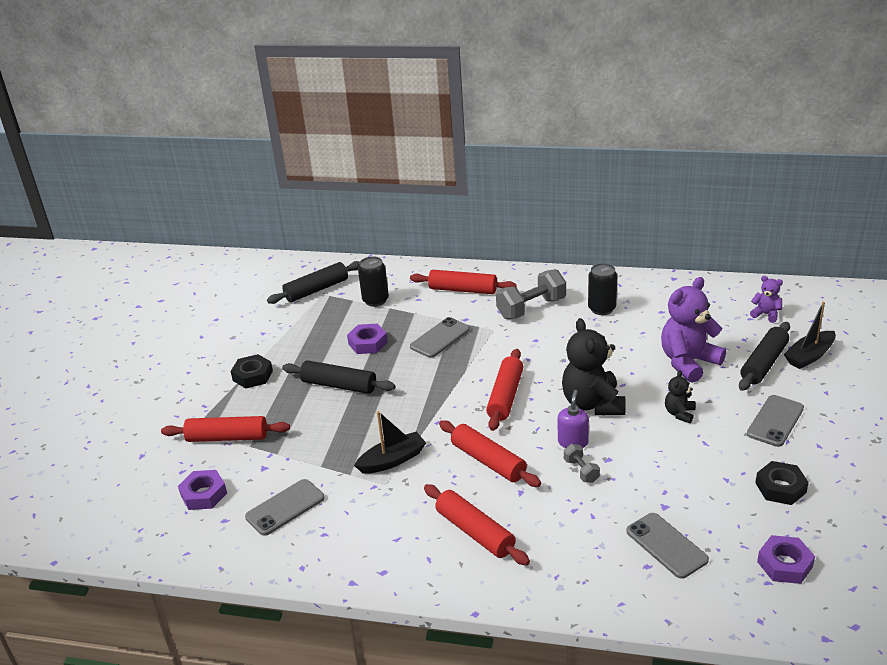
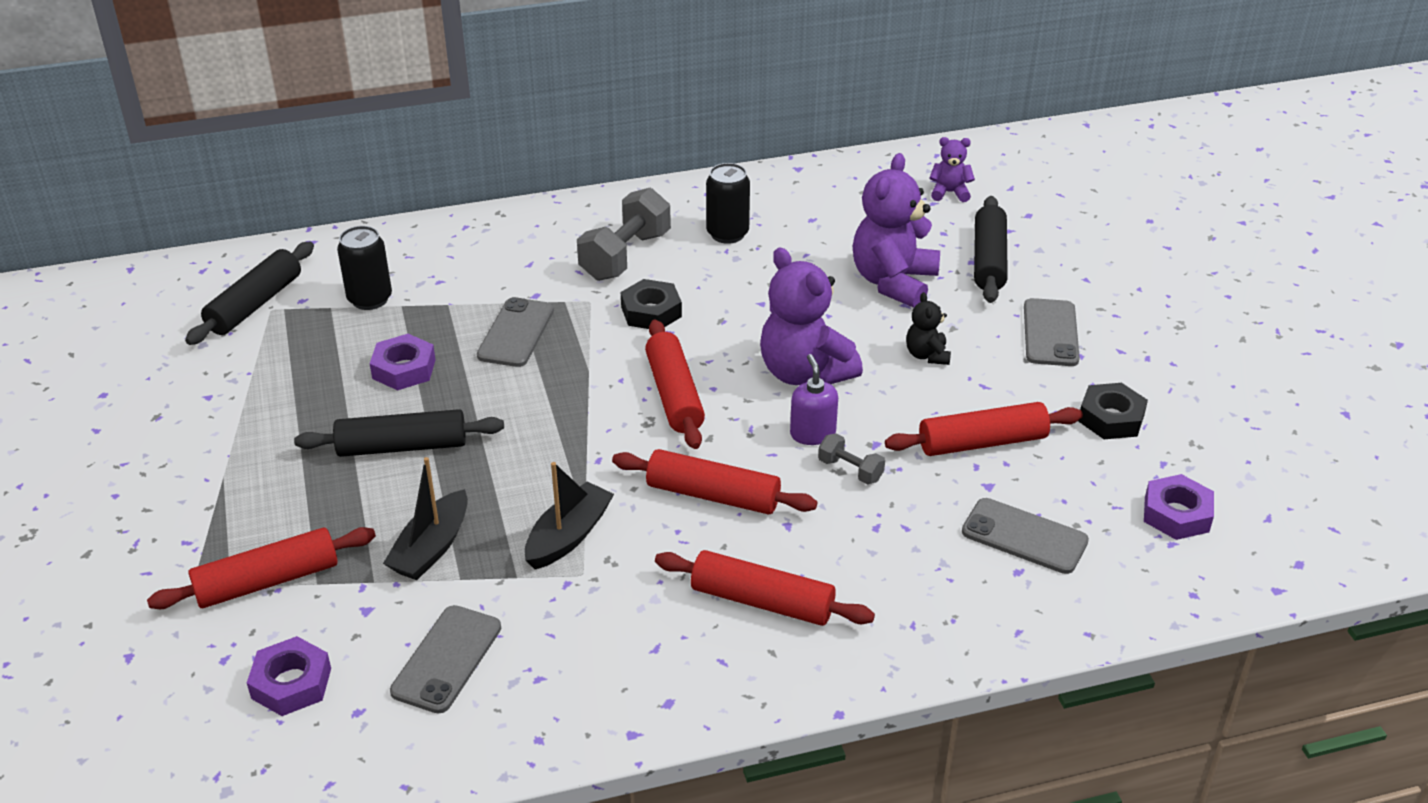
camera: 30 degrees left, 5 degrees up
(252, 375) = (240, 470): black nut -> black nut (651, 312)
(463, 290) = (501, 251): red rolling pin -> red rolling pin (982, 442)
(593, 404) = (804, 372): black teddy bear -> purple teddy bear
(809, 356) = (1037, 236): black boat -> black boat (432, 548)

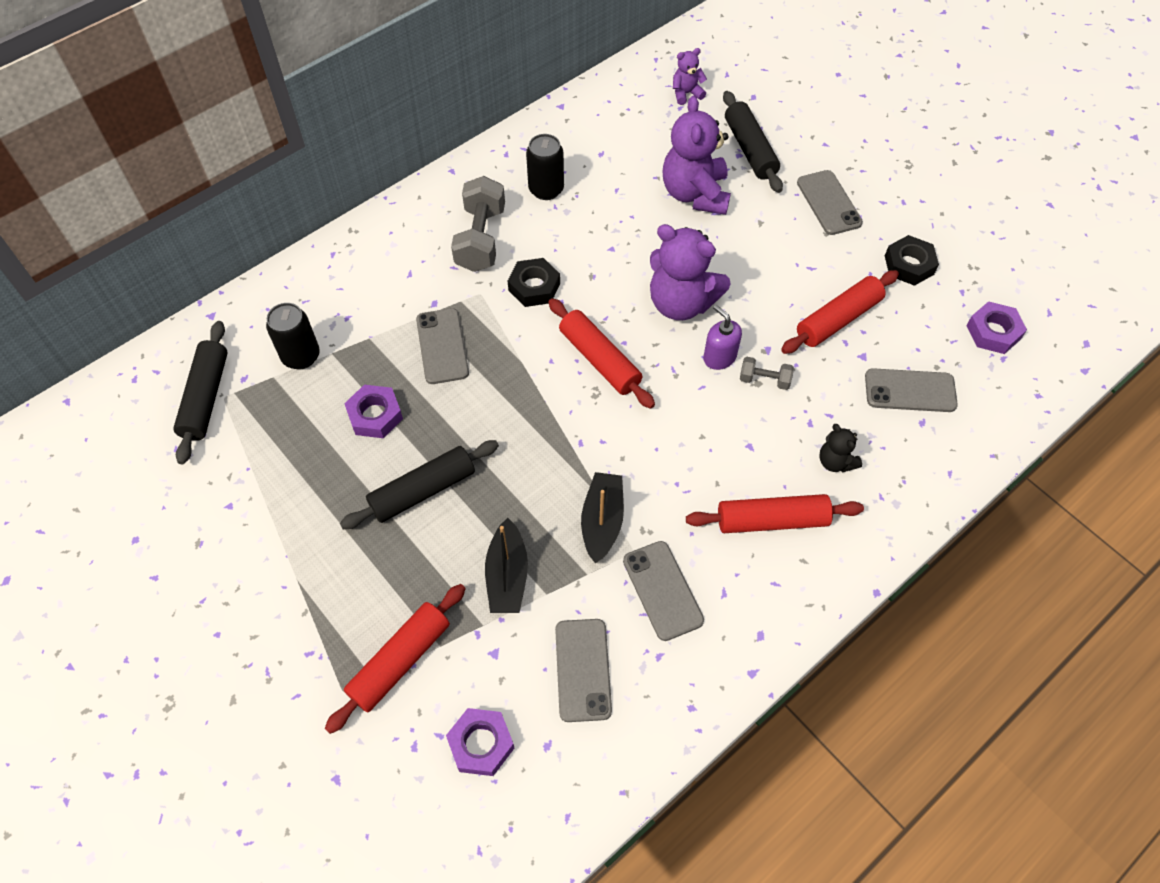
camera: 25 degrees left, 20 degrees up
(588, 621) = (662, 590): none -> grey phone
(713, 495) = (683, 441): red rolling pin -> none
(927, 355) = (757, 254): black teddy bear -> black teddy bear (835, 461)

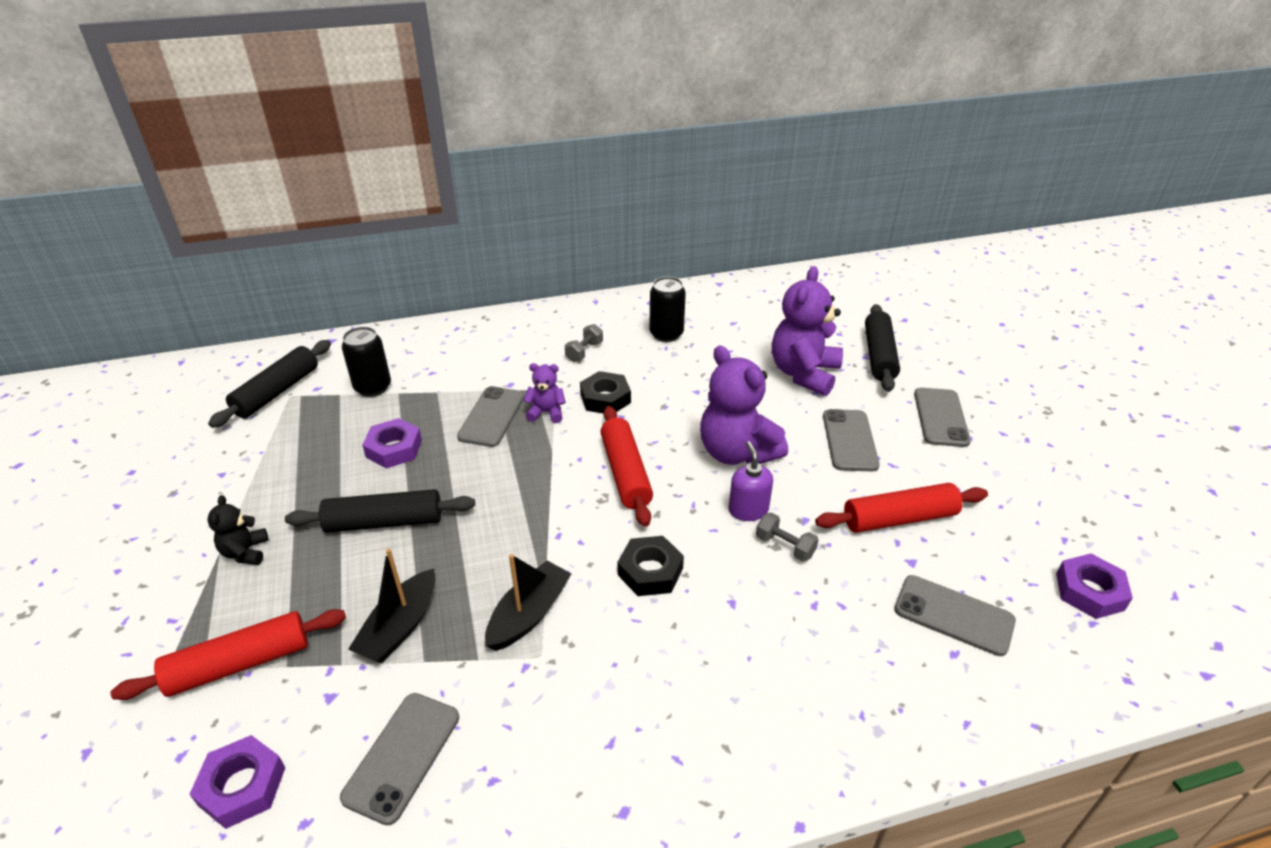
camera: 25 degrees right, 20 degrees down
(480, 239) = (584, 352): grey dumbbell -> grey dumbbell, size x0.51
(662, 590) = (544, 710): grey phone -> grey phone (849, 440)
(686, 93) = (839, 302): purple teddy bear -> purple teddy bear (546, 412)
(772, 520) = (713, 687): red rolling pin -> none
(835, 461) = (823, 655): black teddy bear -> black teddy bear (245, 552)
(909, 265) = (1008, 495): black nut -> black nut (650, 571)

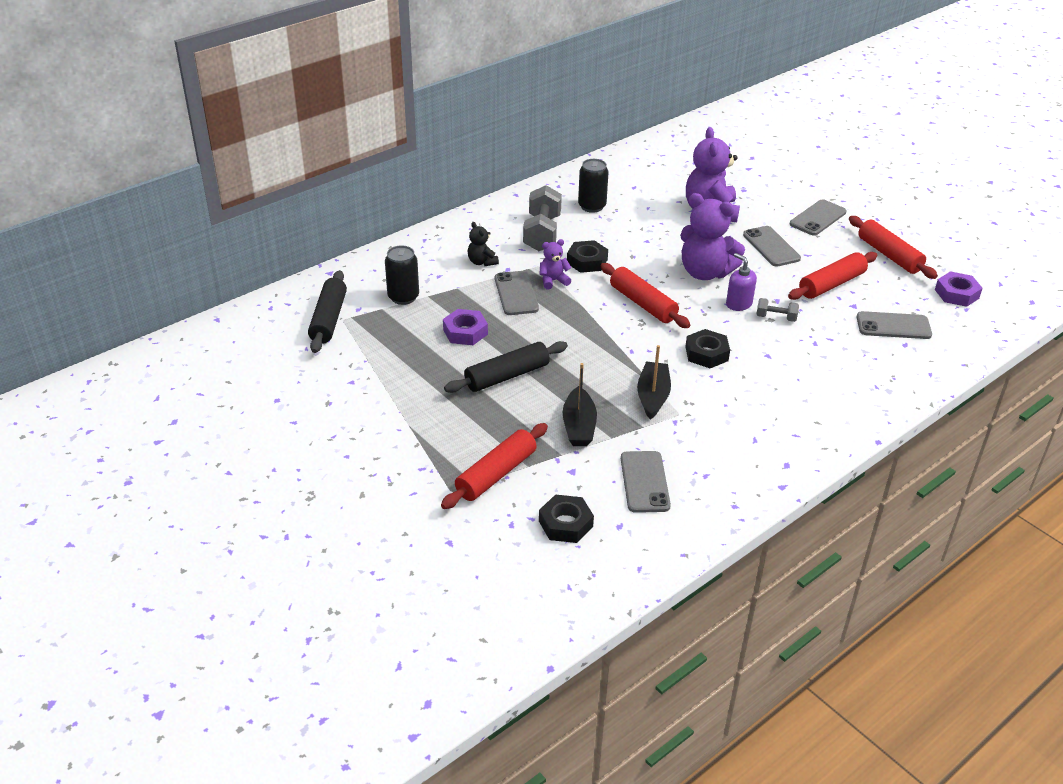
camera: 25 degrees left, 0 degrees up
(242, 786) = (565, 524): purple nut -> black nut
(245, 552) = (428, 419): black teddy bear -> black teddy bear (482, 262)
(584, 352) = (542, 233): grey dumbbell -> grey dumbbell, size x1.98
(879, 355) = (752, 187): black rolling pin -> none
(940, 417) = (817, 218): grey phone -> grey phone turned 60 degrees clockwise
(1013, 498) = (889, 255): none -> red rolling pin

